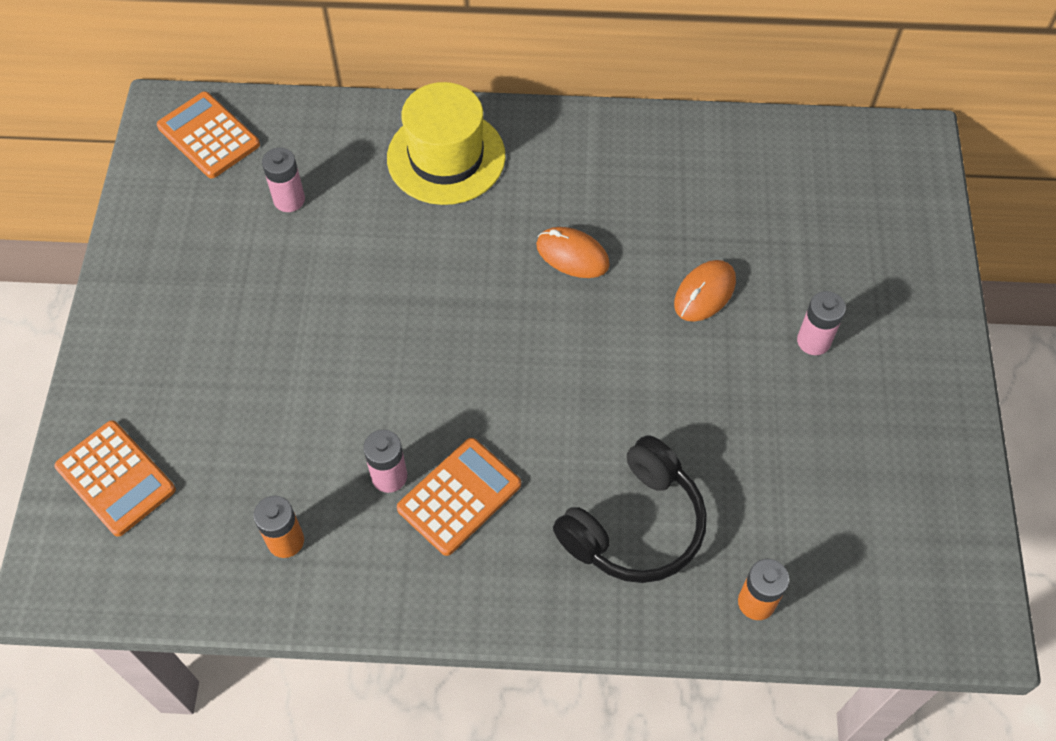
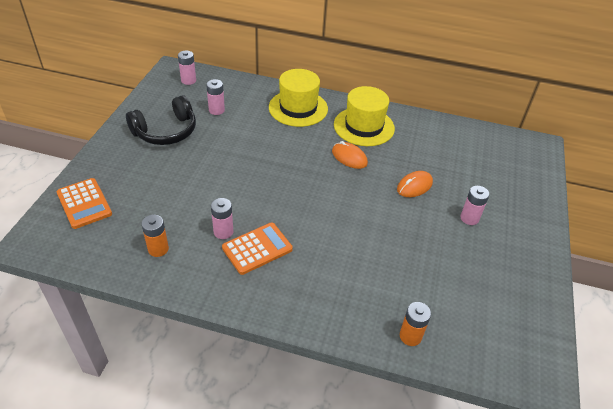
camera: 10 degrees right, 15 degrees down
(208, 136) = (188, 80): orange calculator -> pink battery
(582, 173) = (364, 126): none -> yellow hat
(635, 525) = (349, 282): black headphones -> black headphones (166, 131)

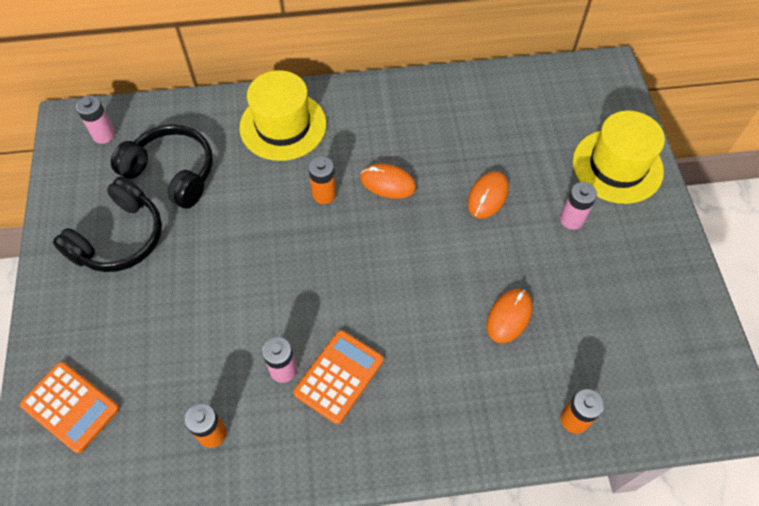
camera: 20 degrees left, 15 degrees up
(216, 110) = (172, 173): pink battery -> black headphones
(304, 150) = (324, 194): none -> orange battery
(364, 126) = (383, 124): yellow hat -> yellow hat (617, 166)
(394, 257) = (509, 316): none -> orange mouse

